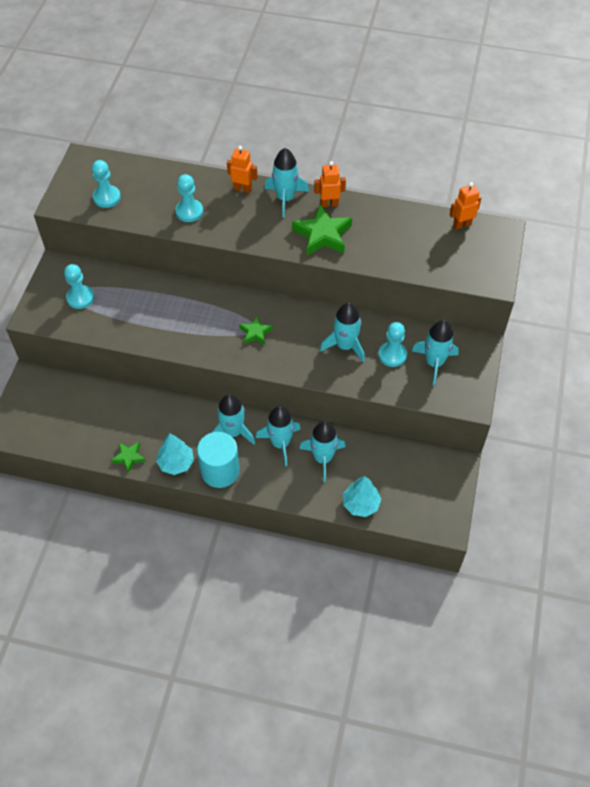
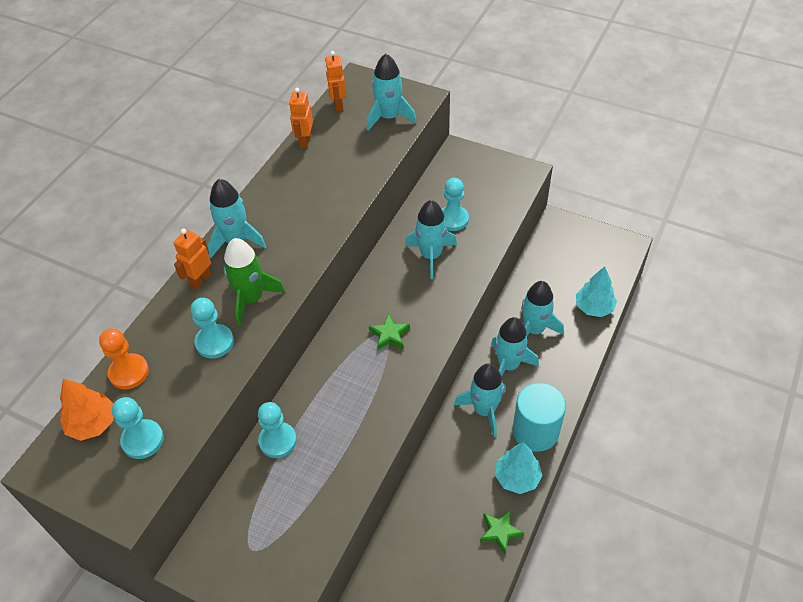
camera: 75 degrees left, 5 degrees down
(80, 298) = (267, 533): turquoise pawn -> turquoise pawn (277, 441)
(115, 170) = (92, 424): none -> orange tree
(156, 175) = (129, 372): none -> orange pawn
(232, 221) = (251, 298): none -> green rocket
(322, 235) = (308, 216): green star -> none
(329, 204) = (263, 203): orange robot -> orange robot (304, 141)
(434, 363) = (471, 189): turquoise rocket -> turquoise rocket (389, 117)

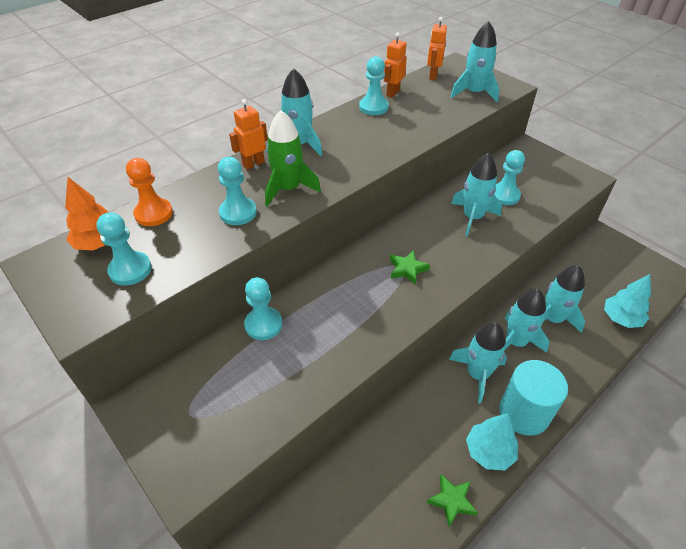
camera: 20 degrees right, 5 degrees down
(292, 167) = (373, 107): none -> turquoise pawn

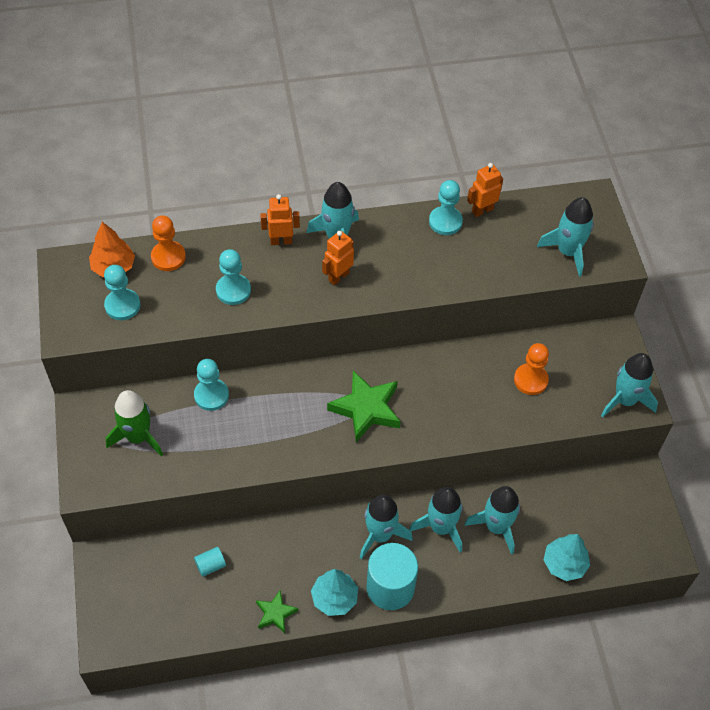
camera: 30 degrees right, 10 degrees up
(288, 189) = (290, 285): green rocket -> green rocket (138, 437)
(356, 492) = (211, 565): none -> turquoise cylinder
(407, 269) = (366, 409): green star -> green star, size x1.81
(433, 75) = (547, 205): orange robot -> orange robot (338, 276)
(472, 217) = (474, 388): turquoise rocket -> turquoise rocket (625, 400)
(504, 195) = (530, 380): turquoise pawn -> orange pawn

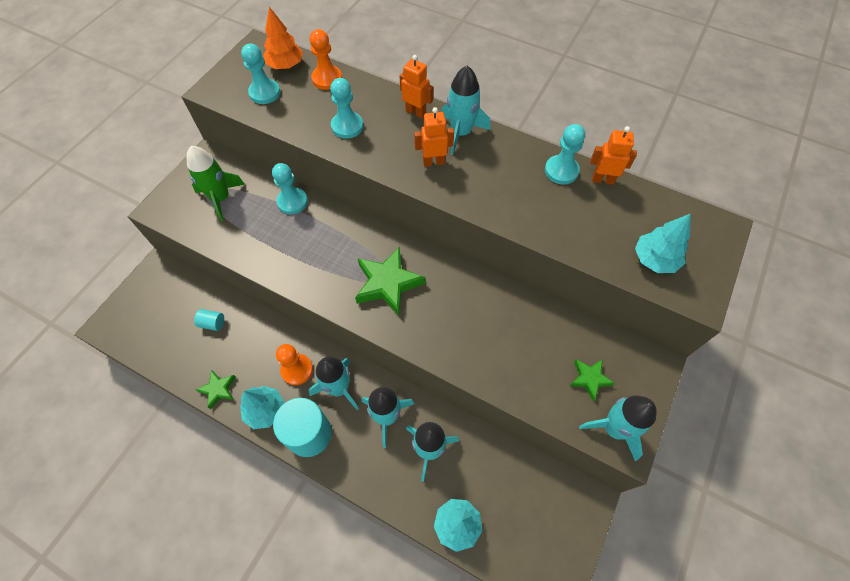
camera: 40 degrees right, 5 degrees up
(530, 380) = (540, 351): orange pawn -> orange pawn (297, 370)
(568, 252) = (654, 259): turquoise rocket -> turquoise tree
(581, 376) = (589, 379): none -> green star

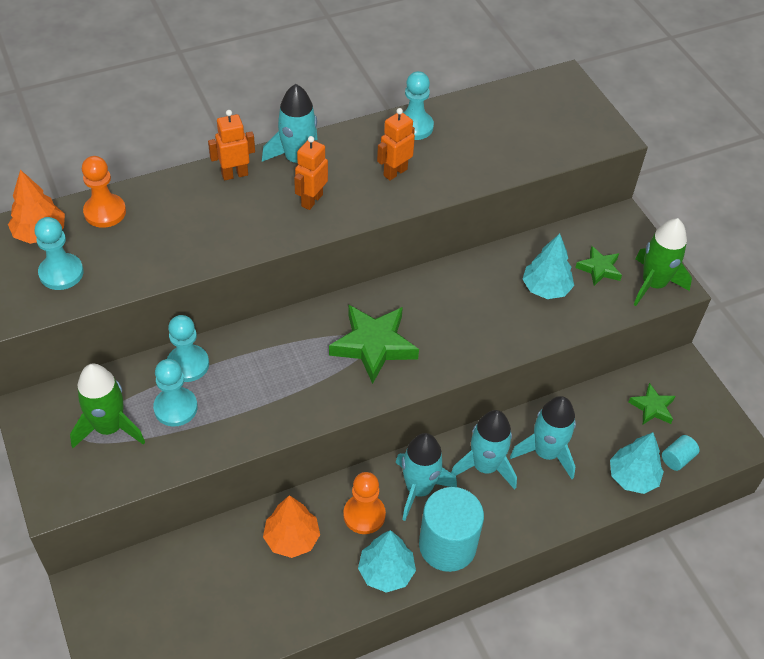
camera: 55 degrees left, 10 degrees down
(212, 323) = (228, 566): turquoise cylinder -> turquoise cylinder (677, 458)
(218, 389) = (321, 605): green star -> green star (652, 407)
(253, 342) = (292, 538): none -> orange tree
(347, 126) = (192, 234): turquoise pawn -> turquoise pawn (175, 408)
(602, 180) = (450, 109): orange robot -> orange robot (395, 172)
(614, 428) = (653, 284): turquoise rocket -> green rocket
(654, 259) = (556, 135): turquoise tree -> turquoise tree (546, 288)

